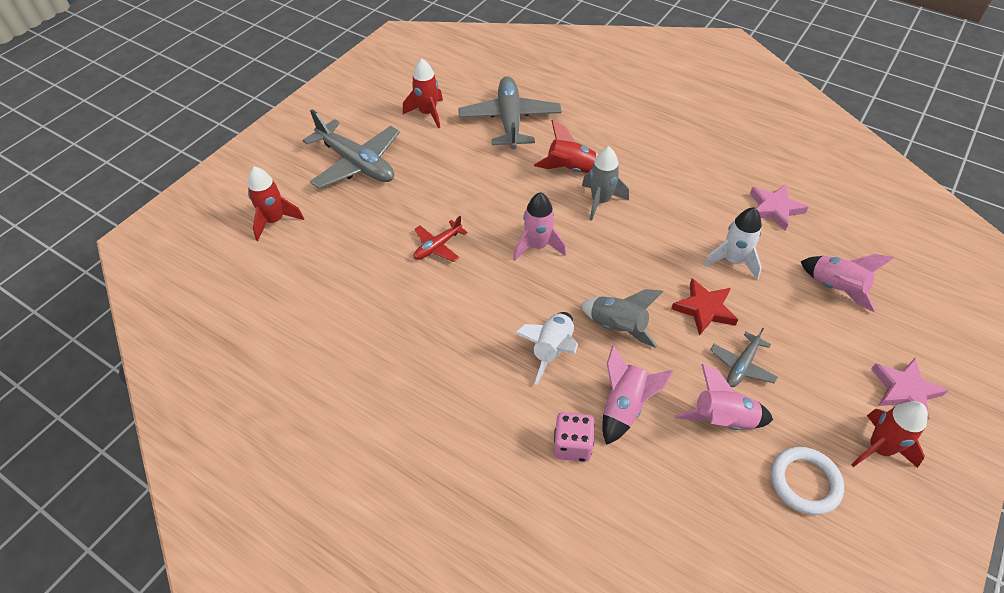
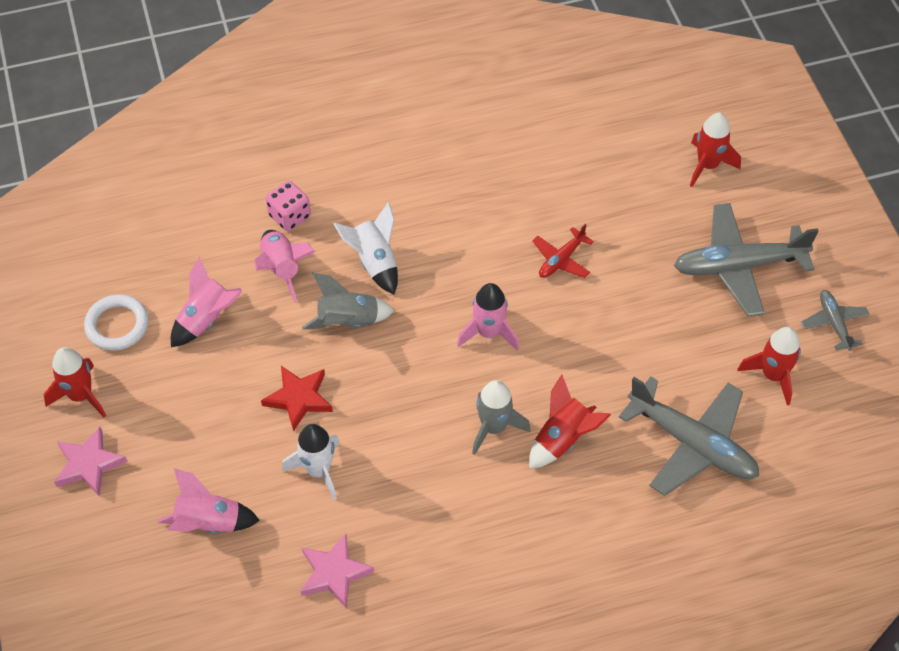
camera: 130 degrees right, 5 degrees up
(437, 247) = (561, 260): red plane -> red plane turned 135 degrees counterclockwise
(742, 366) = (227, 374): grey plane -> grey plane (834, 323)

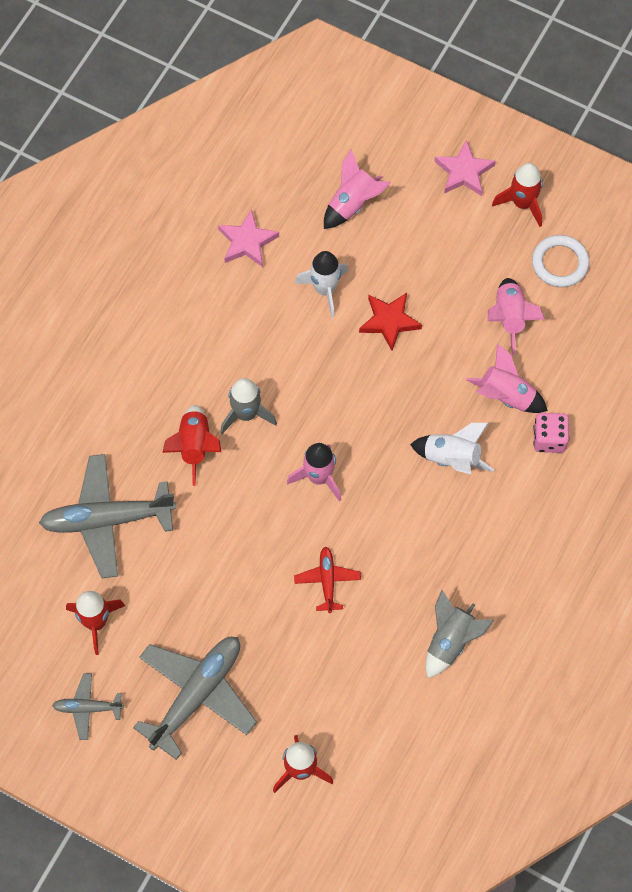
camera: 135 degrees right, 10 degrees up
(348, 321) = (419, 400): grey rocket -> grey rocket (450, 641)
(834, 323) = (87, 708): grey plane -> grey plane turned 150 degrees clockwise

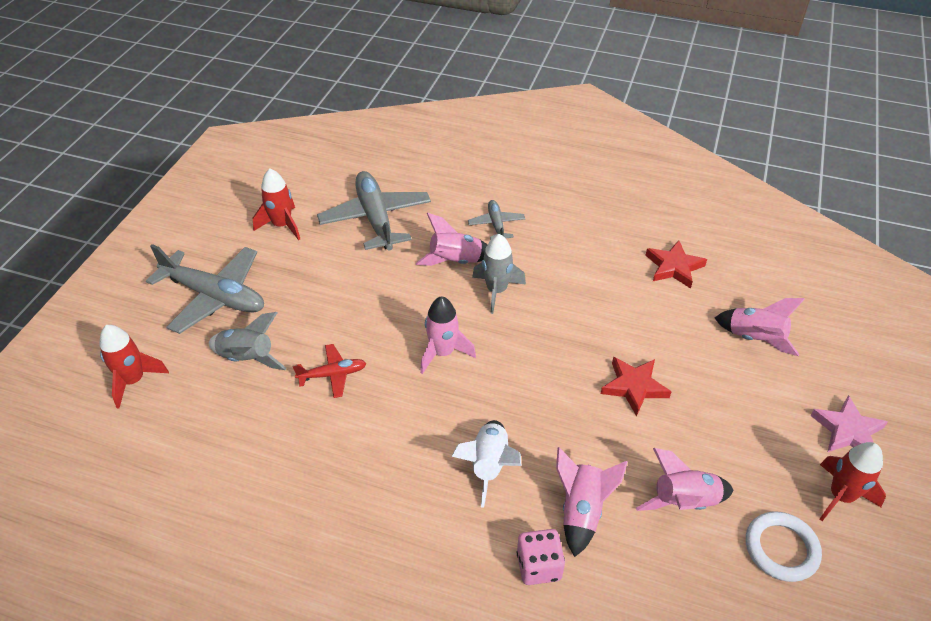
camera: 80 degrees right, 20 degrees down
(87, 708) = (205, 231): grey plane -> grey plane (496, 224)
(195, 446) = (455, 261): red rocket -> pink rocket
(247, 242) = (674, 267): pink star -> red star
(325, 290) = (648, 330): white rocket -> none
(450, 641) = (270, 493): grey rocket -> grey rocket (247, 358)

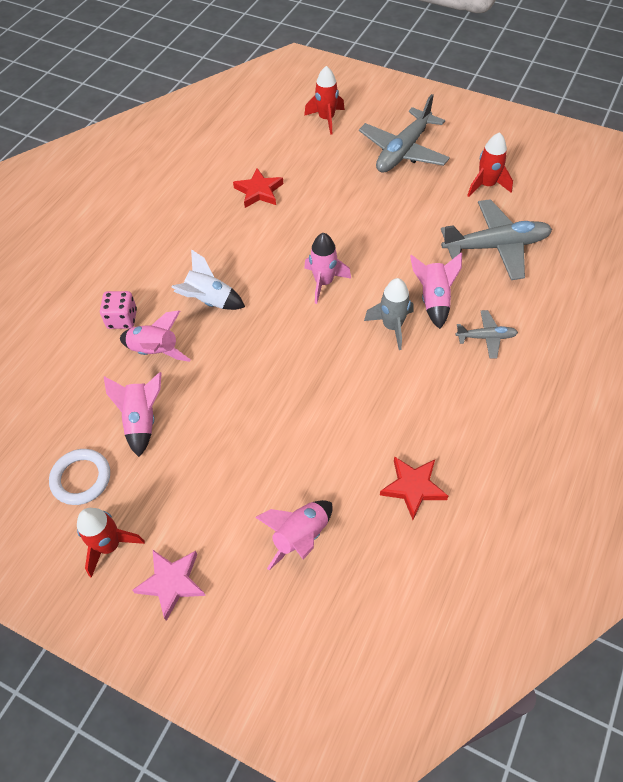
camera: 100 degrees right, 10 degrees up
(247, 358) = (337, 171): grey rocket -> none
(333, 374) = (313, 216): red plane -> none
(634, 387) = (261, 412): red star -> red star (259, 191)

